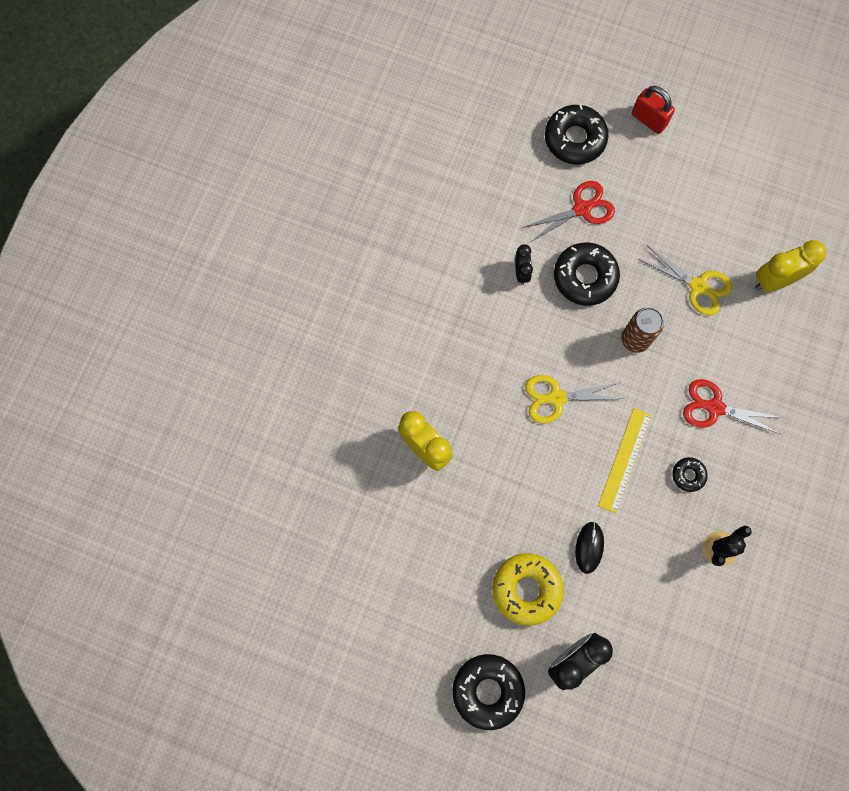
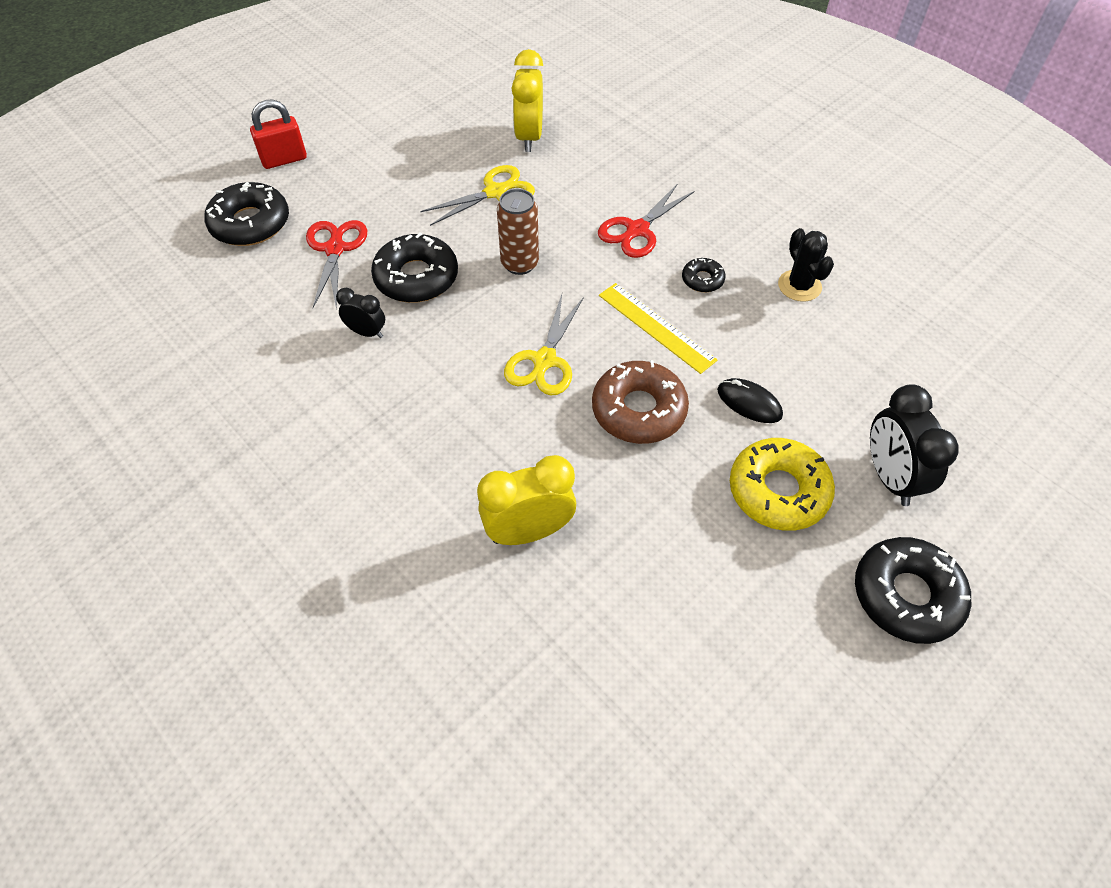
camera: 65 degrees left, 20 degrees down
(546, 477) = (638, 410): none -> brown donut

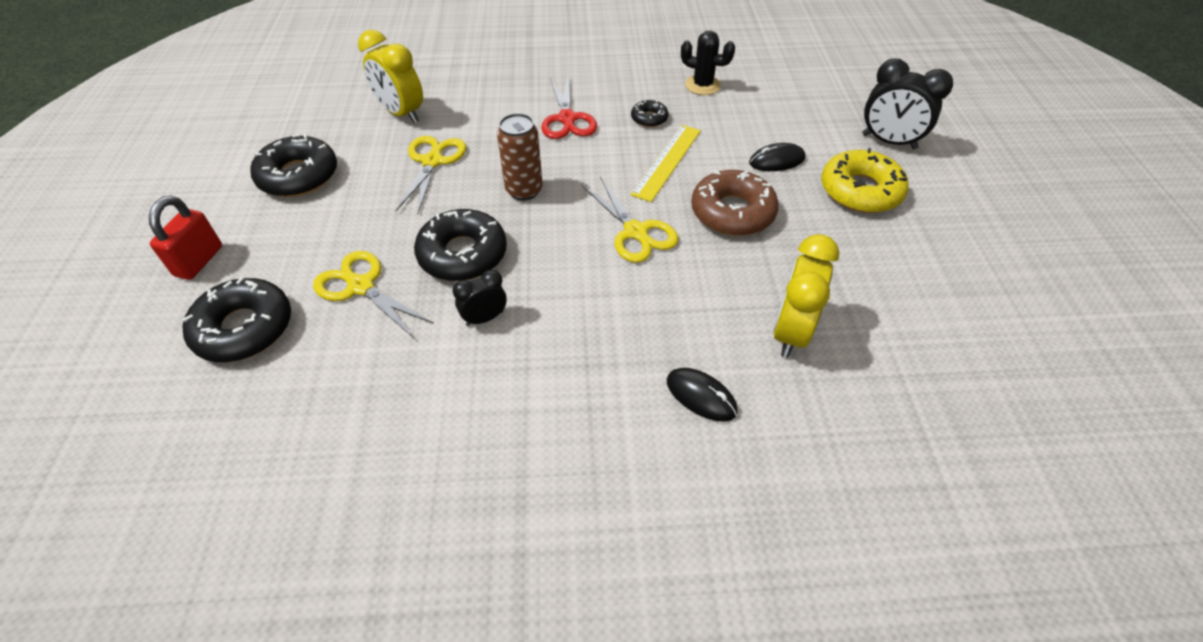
camera: 50 degrees left, 5 degrees down
(335, 249) = (361, 286): red scissors -> yellow scissors
(405, 507) = (701, 396): none -> black mouse
(656, 327) = (667, 162): yellow ruler -> yellow ruler turned 60 degrees counterclockwise
(906, 595) = (981, 187): black donut -> black donut (298, 176)

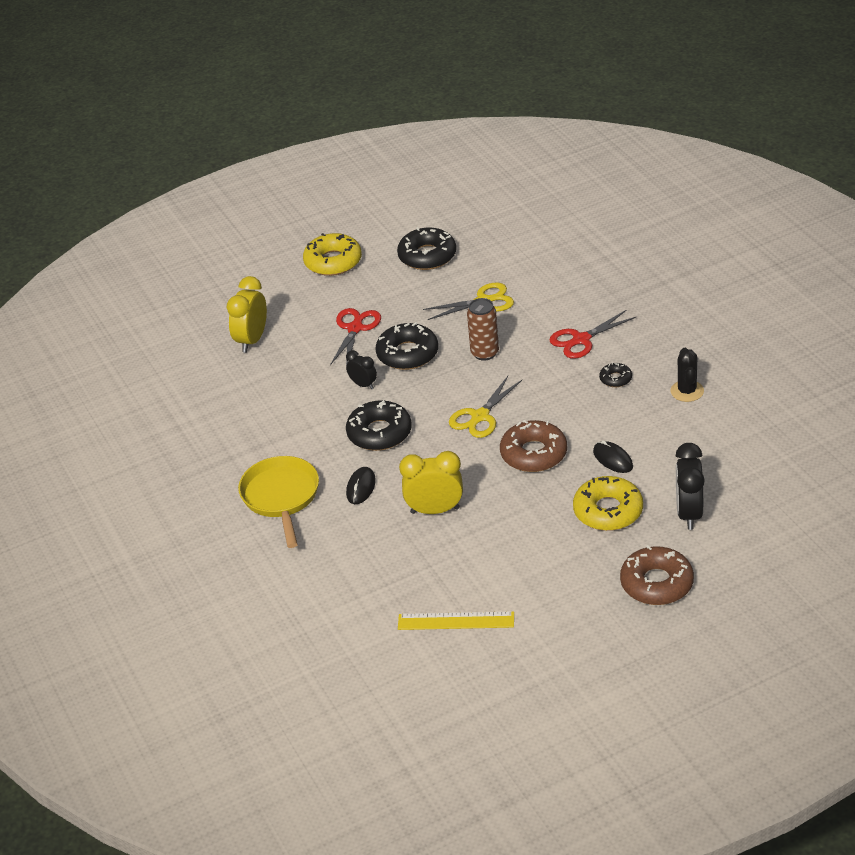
camera: 70 degrees right, 10 degrees down
(199, 261) = (333, 261): red padlock -> yellow donut
(244, 328) = (299, 305): black donut -> black donut (379, 433)
(361, 286) = (355, 328): yellow scissors -> red scissors
(401, 113) = (524, 263): yellow clock -> yellow clock (252, 340)
(667, 162) = (567, 405): yellow ruler -> yellow ruler (456, 621)
(667, 510) = (281, 497): none -> yellow pan
(992, 196) = (656, 583): none -> brown donut

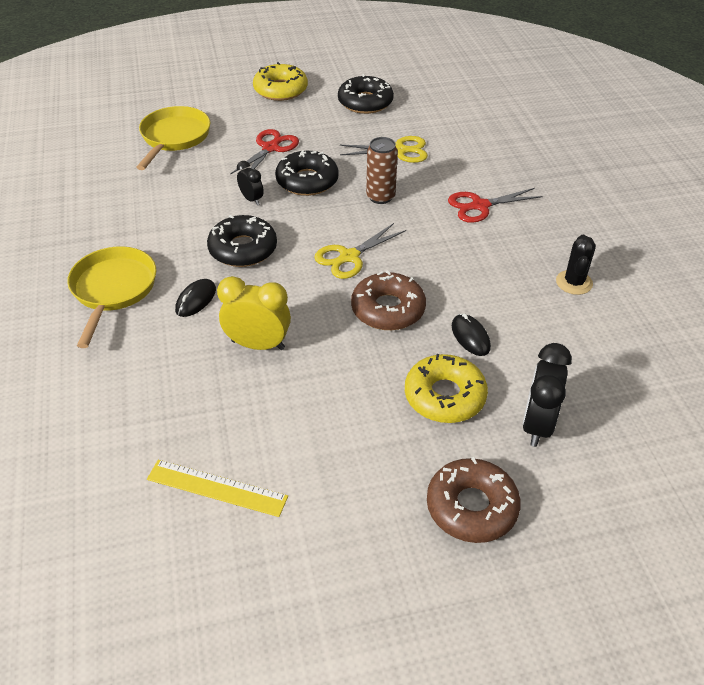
camera: 10 degrees right, 5 degrees up
(252, 340) = (174, 138): yellow clock -> yellow pan
(615, 379) = (502, 252): black donut -> none

